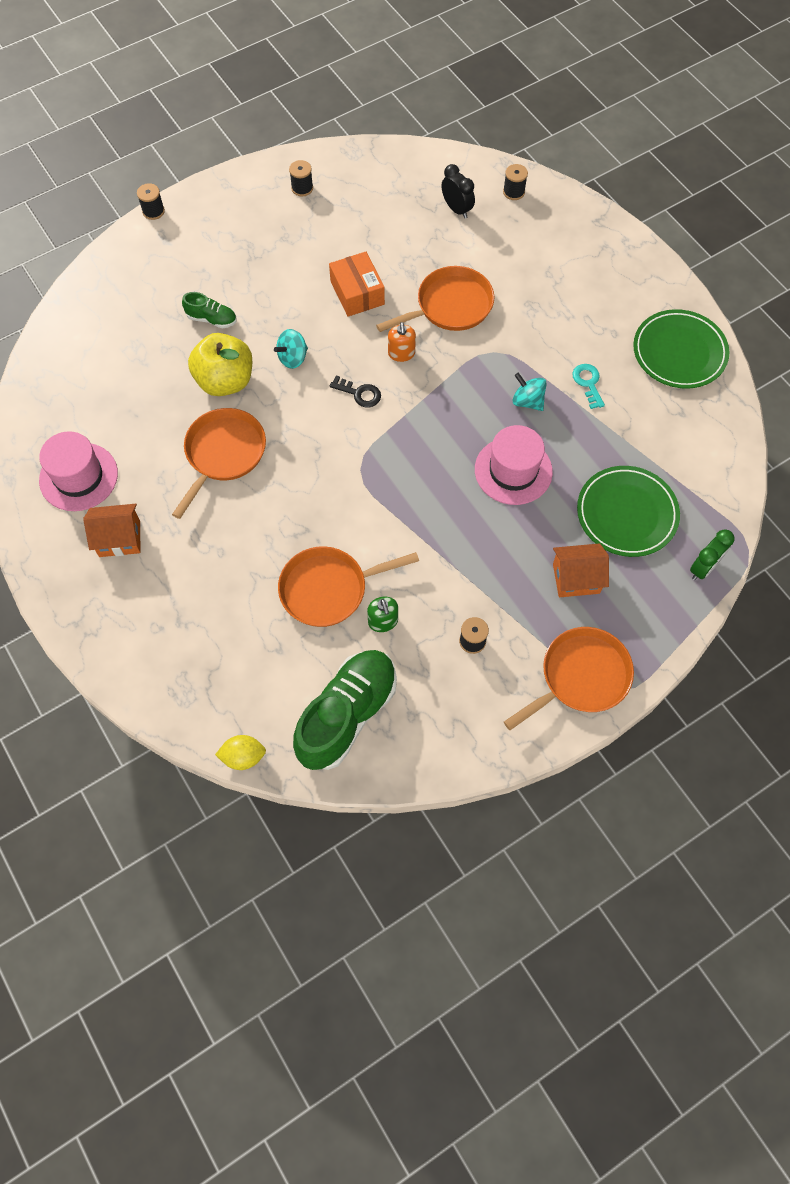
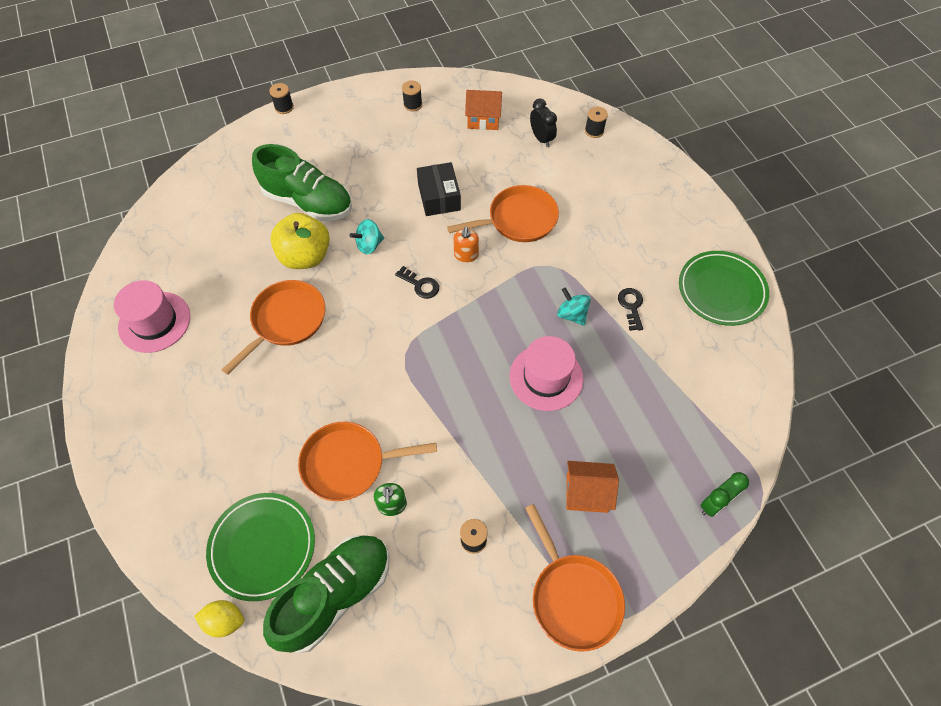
camera: 10 degrees right, 5 degrees down
(119, 538) = (173, 384): orange house -> orange house (483, 119)
(212, 319) = (308, 202): green shoe -> green shoe, size x2.16
(357, 293) = (439, 197): orange box -> black box
(580, 677) = (573, 597): orange pan -> orange pan turned 90 degrees clockwise
(588, 383) = (631, 306): turquoise key -> black key
(626, 514) = (647, 436): green plate -> green plate (262, 547)

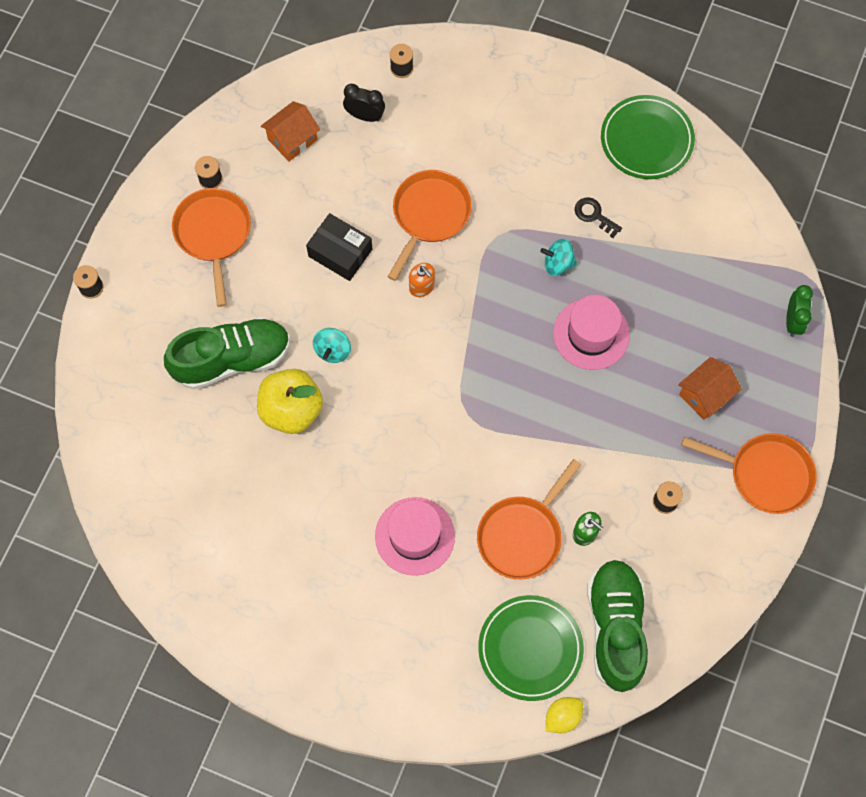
camera: 45 degrees left, 10 degrees up
(154, 322) = (236, 580): pink hat -> pink hat (415, 536)
(286, 321) = (344, 477): orange pan -> orange pan (213, 234)
(420, 285) = (415, 346): black key -> none

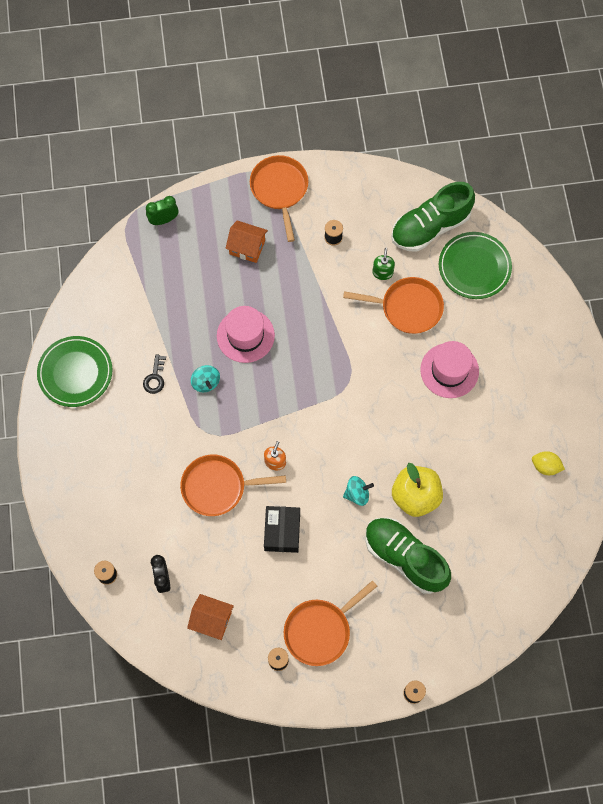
camera: 120 degrees left, 0 degrees up
(562, 717) = (502, 229): yellow lemon -> yellow lemon (545, 466)

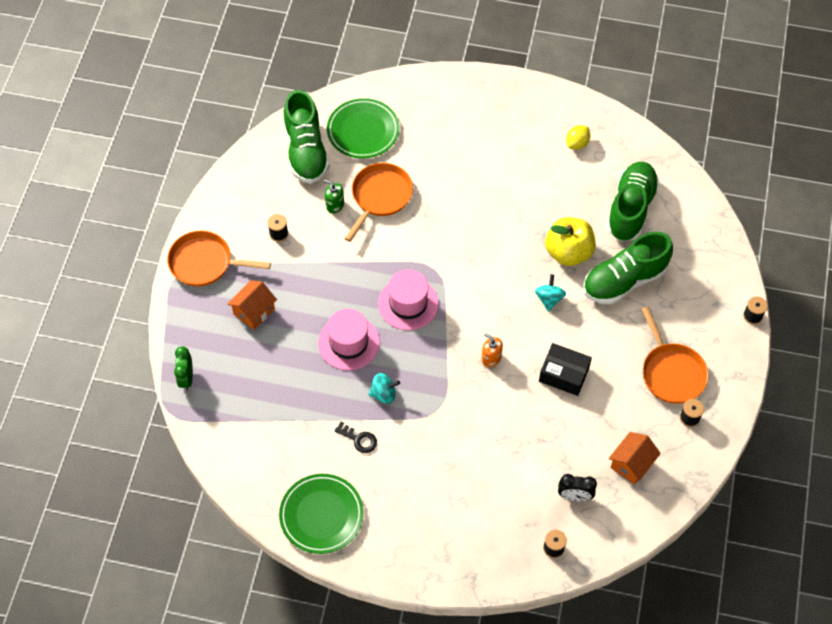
camera: 70 degrees left, 10 degrees down
(218, 487) = (498, 417): orange pan -> none
(449, 370) = (457, 185): pink hat -> pink hat (408, 303)
(489, 540) = (630, 209): none -> green shoe

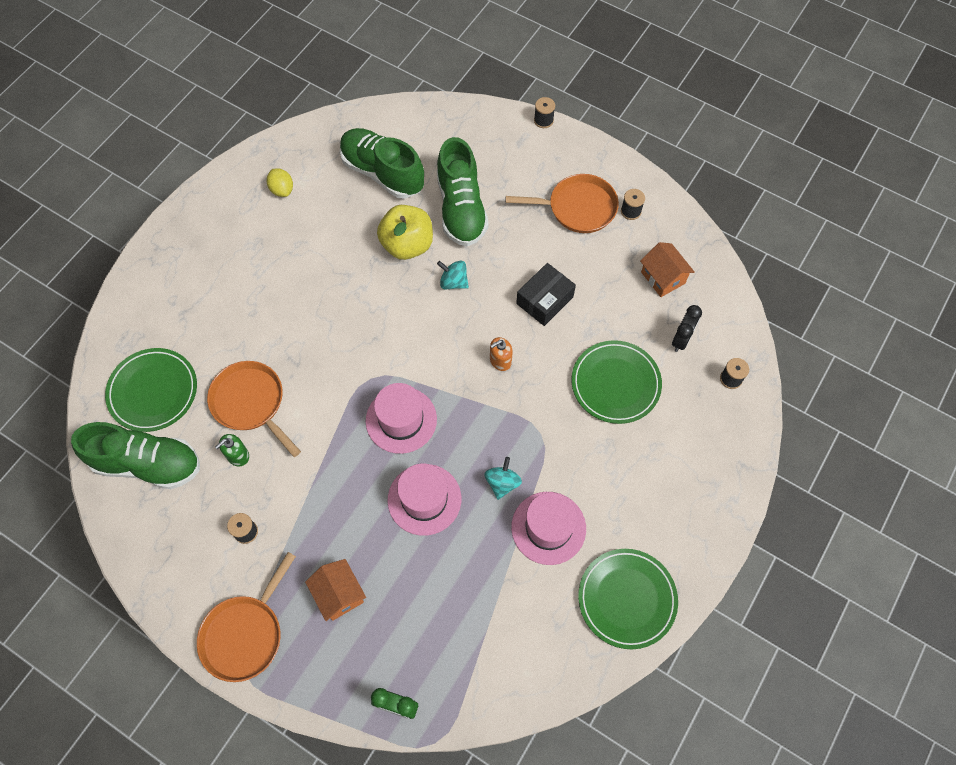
camera: 70 degrees left, 5 degrees up
(359, 439) = (548, 528): black key -> pink hat
(508, 454) = (615, 384): none -> green plate

